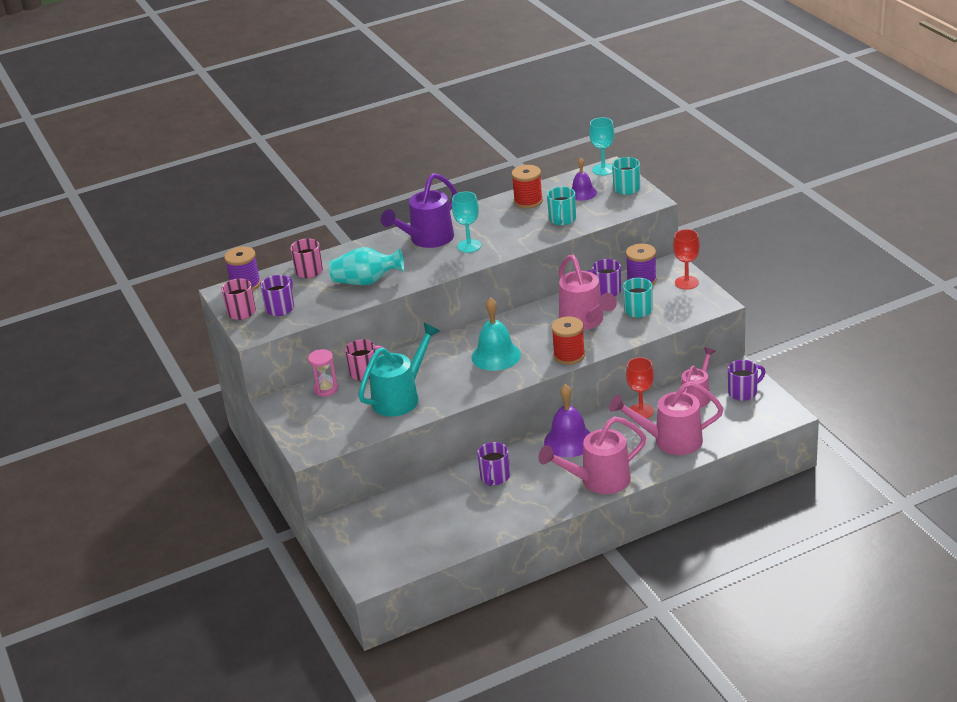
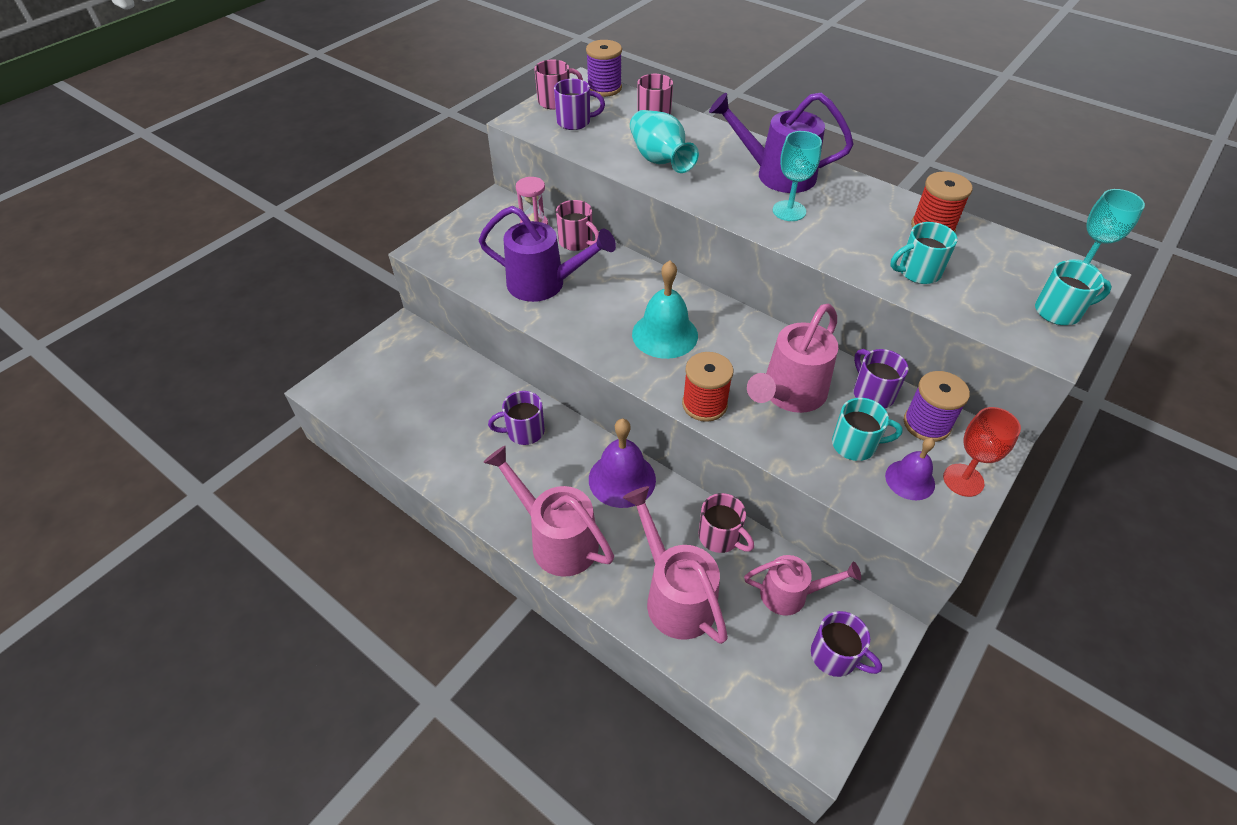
camera: 60 degrees right, 15 degrees up
(401, 397) = (544, 284): turquoise watering can -> purple watering can
(582, 193) = (1000, 270): purple bell -> purple bell (910, 480)
(641, 411) = (720, 537): red goblet -> pink mug

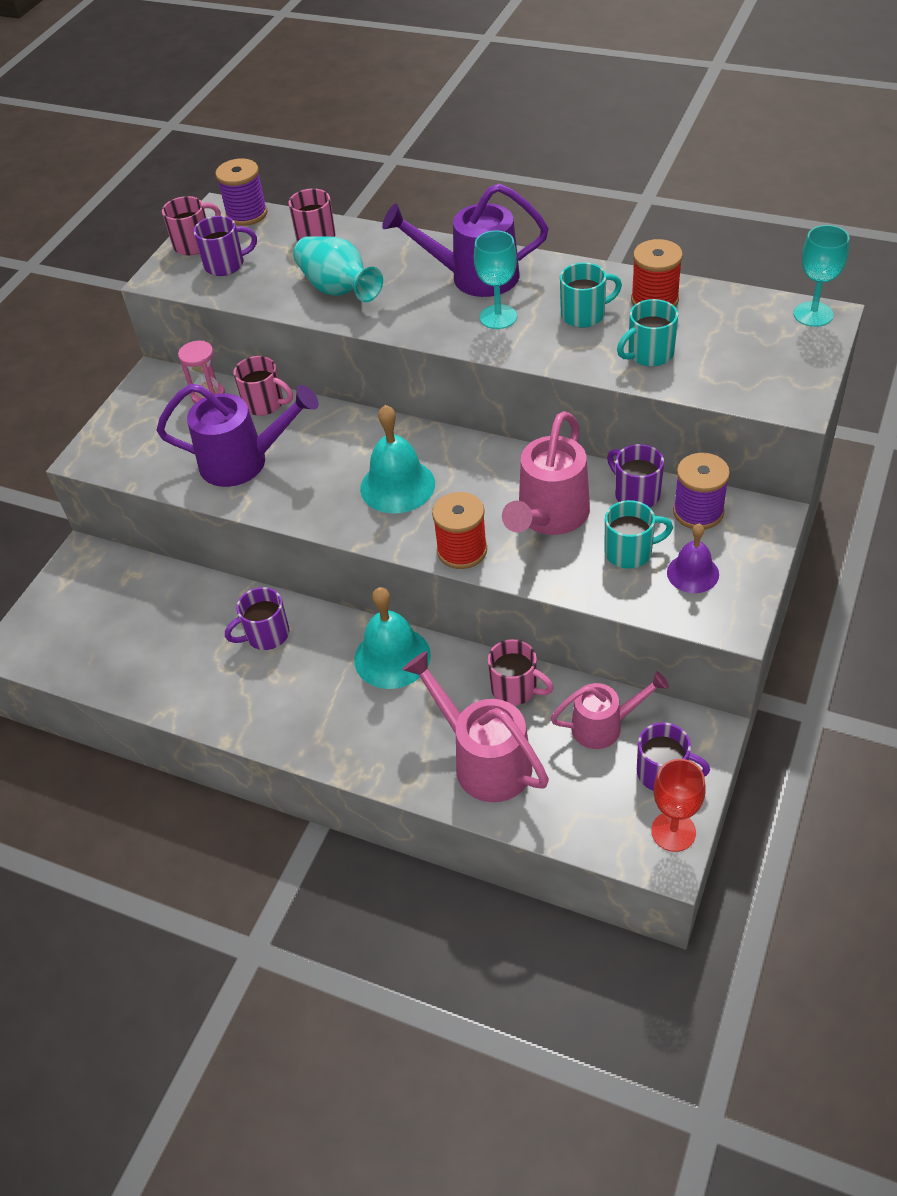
camera: 10 degrees left, 0 degrees up
(557, 539) = (340, 739): pink watering can -> none
(622, 479) = (392, 657): purple bell -> turquoise bell
(963, 480) = (746, 559): red goblet -> red goblet (673, 831)
(1059, 312) = (798, 363): turquoise mug -> turquoise mug (584, 315)

